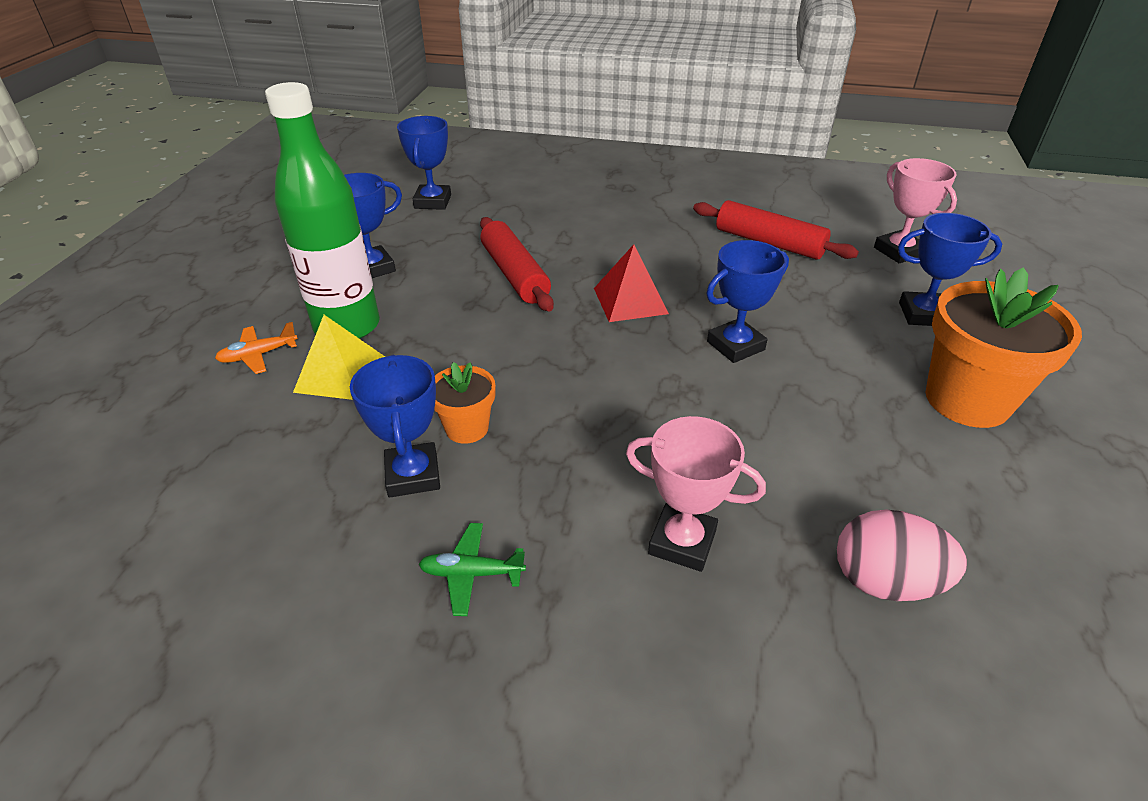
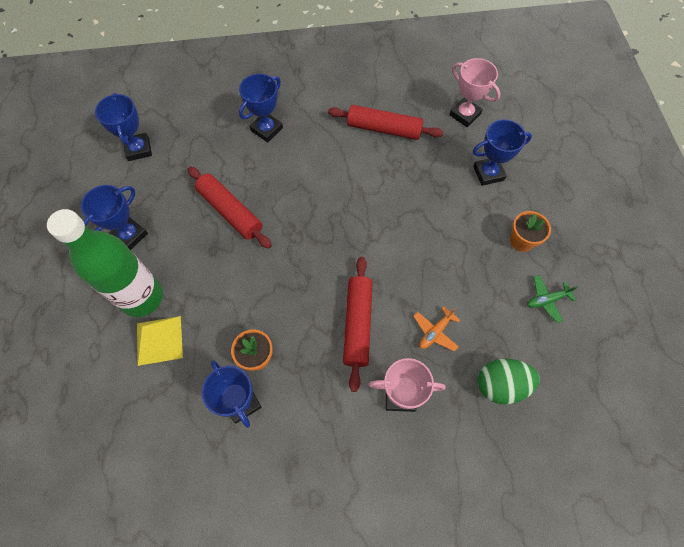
camera: 20 degrees left, 25 degrees up
(258, 355) = (97, 342): orange plane -> orange plane (435, 332)
(472, 573) = (302, 455): green plane -> green plane (547, 300)
(630, 300) = (314, 214): red pyramid -> none
(645, 431) = (357, 324): none -> red rolling pin
(735, 346) = (388, 236): blue trophy -> blue trophy (267, 129)
(885, 582) = (500, 385): pink egg -> green egg
(967, 400) = (521, 241): orange flower pot -> orange flower pot, size x0.52

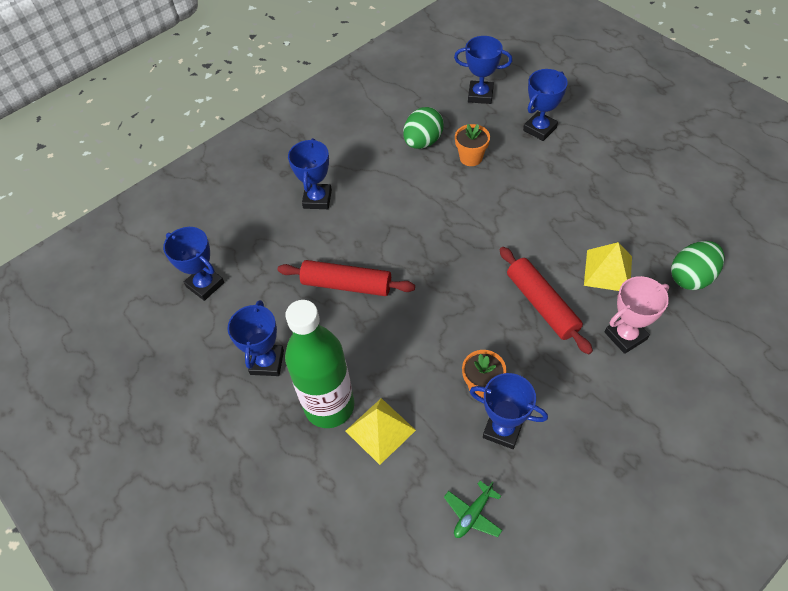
camera: 30 degrees left, 10 degrees down
(384, 129) = (423, 142): red rolling pin -> green egg
(435, 332) = (608, 270): orange plane -> yellow pyramid
(465, 114) = (480, 95): pink trophy -> blue trophy
(521, 241) = (611, 164): orange flower pot -> orange flower pot (471, 158)
(547, 300) = (668, 195): green plane -> green plane (473, 514)

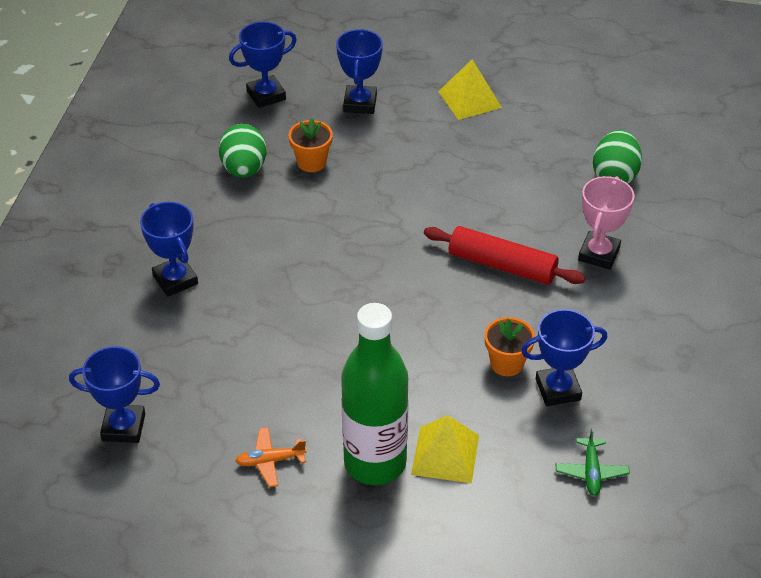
camera: 40 degrees left, 10 degrees down
(267, 362) = (270, 461): blue trophy -> orange plane
(346, 285) = (288, 346): red rolling pin -> none
(608, 270) = (537, 206): yellow pyramid -> yellow pyramid (469, 99)

